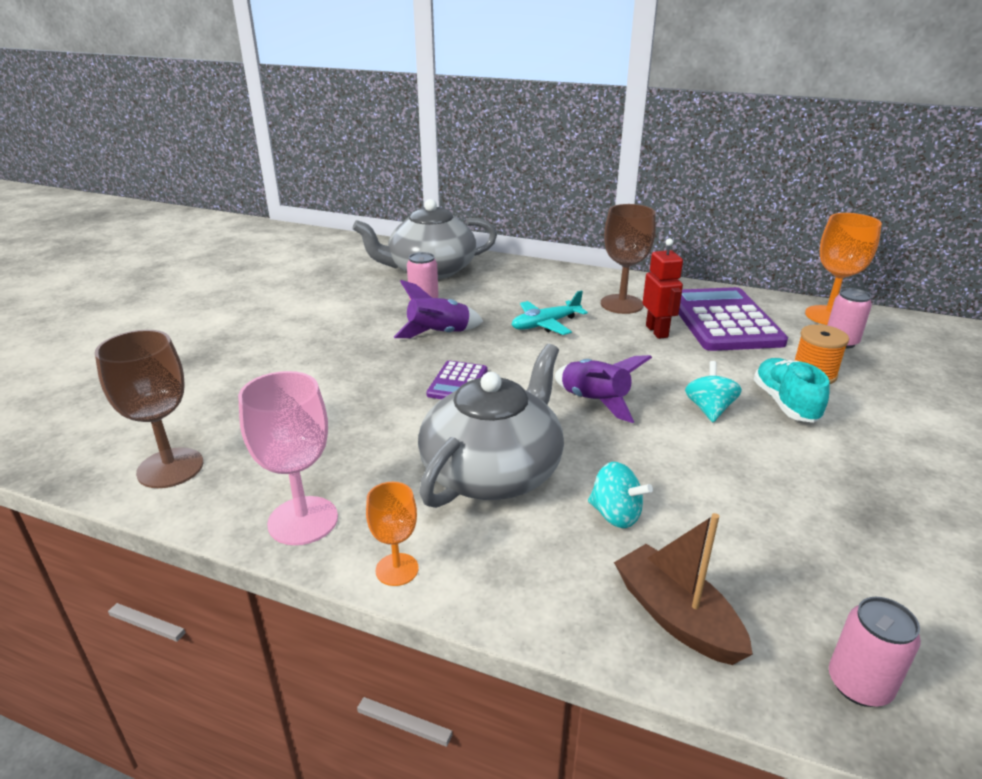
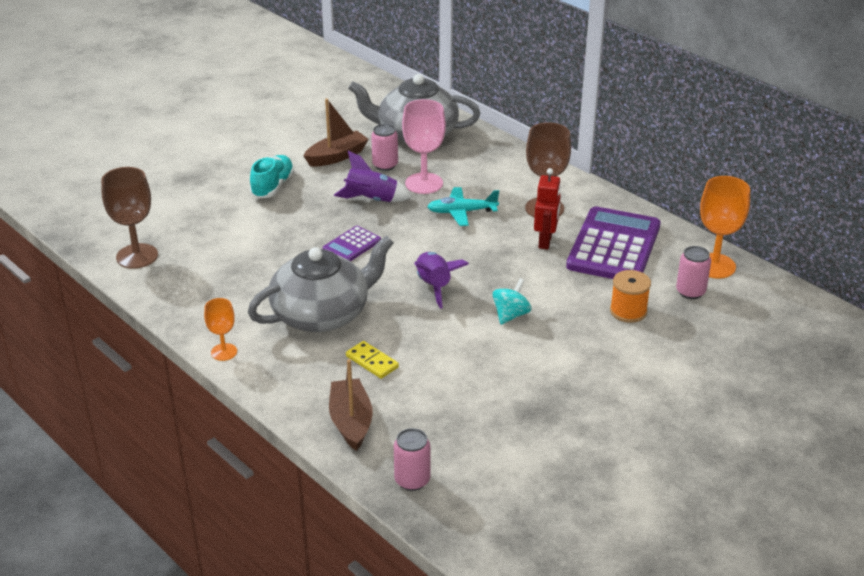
camera: 25 degrees right, 5 degrees up
(303, 520) = (192, 310): pink goblet -> pink goblet (424, 183)
(363, 304) = (336, 156): none -> brown boat
(615, 515) = (372, 362): turquoise spinning top -> yellow domino
(785, 403) = (573, 327): turquoise shoe -> turquoise shoe (273, 186)

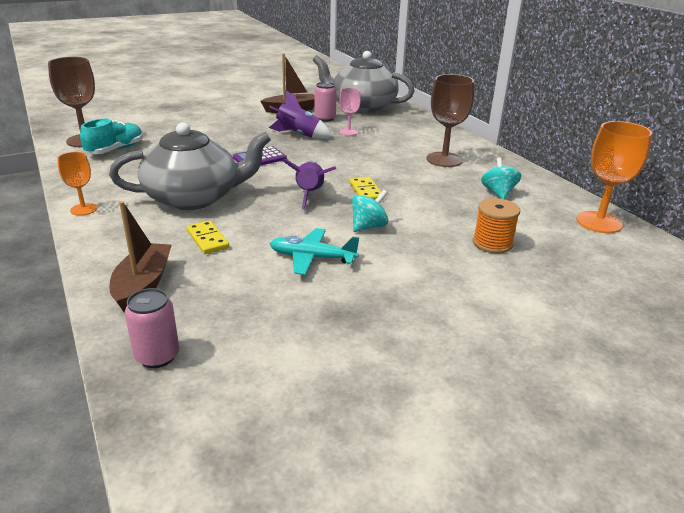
camera: 15 degrees right, 5 degrees down
(273, 186) = (227, 118): turquoise shoe -> turquoise shoe (115, 150)
(424, 183) = (348, 132): pink goblet -> pink goblet, size x0.57
(461, 212) = (368, 152): turquoise plane -> turquoise plane (312, 258)
(486, 270) = (366, 191): none -> yellow domino
(545, 242) = (433, 180): red robot -> none
(614, 246) = (498, 193): purple calculator -> turquoise spinning top
(690, 292) = (566, 238): pink can -> none

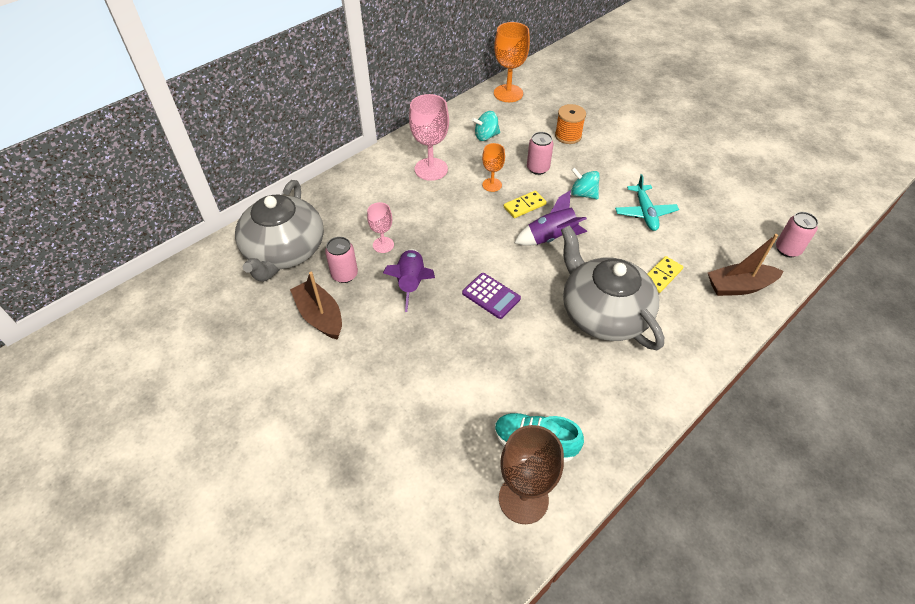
camera: 105 degrees left, 20 degrees up
(83, 209) = (676, 386): orange goblet -> orange goblet (492, 185)
(427, 210) = (538, 168): none -> pink can
(444, 159) = (431, 169): brown goblet -> pink goblet

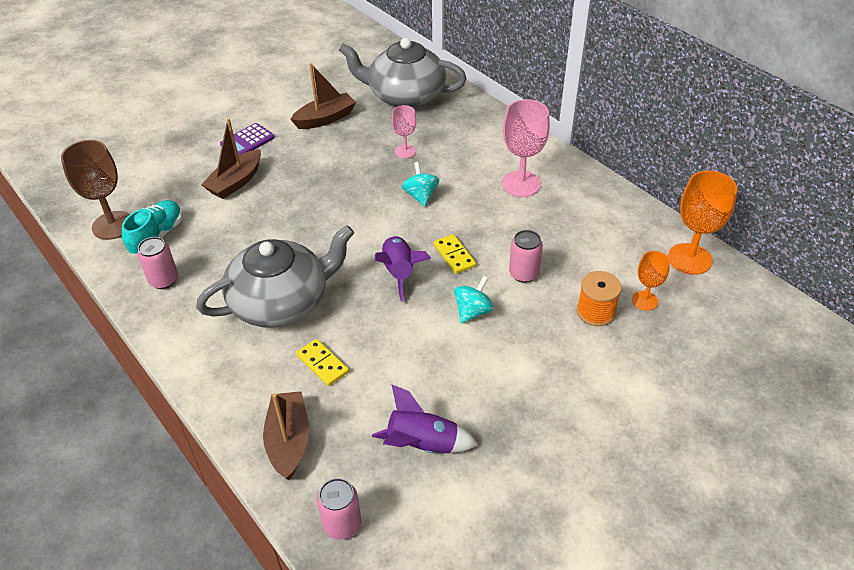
camera: 95 degrees right, 5 degrees down
(344, 274) = (370, 129): pink can -> pink can (164, 280)
(411, 283) = (351, 169): purple rocket -> purple rocket (422, 444)
(436, 383) = (236, 182): none -> brown boat
(486, 136) = (587, 231): turquoise spinning top -> turquoise spinning top (421, 196)
(491, 296) = (324, 220): purple calculator -> purple calculator (247, 141)
(492, 185) = (492, 231): orange goblet -> orange goblet (644, 300)
(645, 213) = (433, 369): turquoise plane -> none

